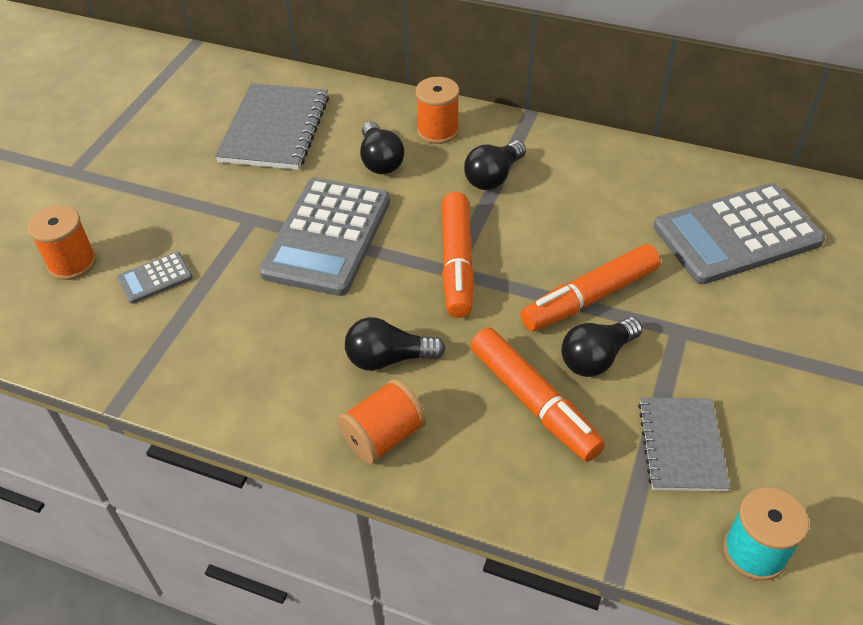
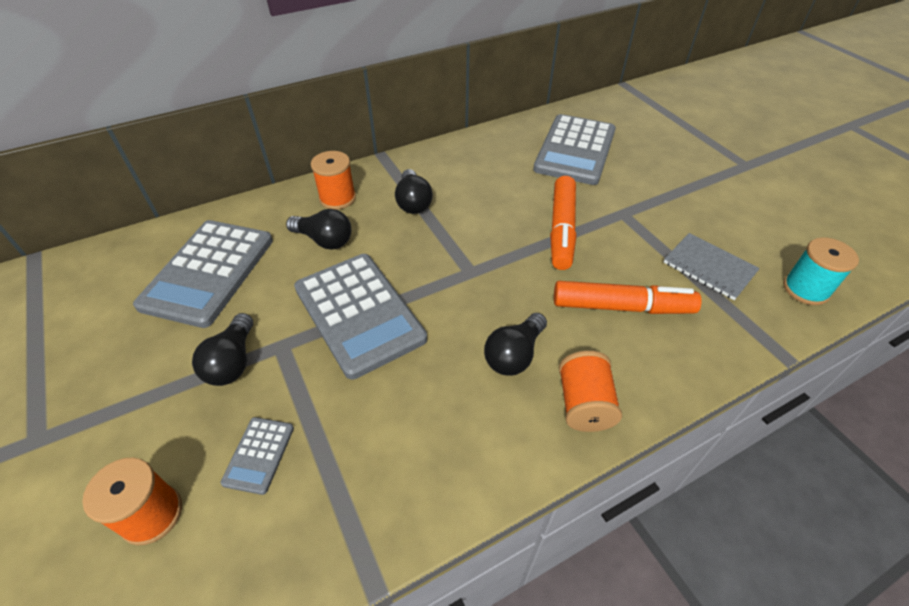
camera: 50 degrees left, 0 degrees up
(275, 129) = (208, 272): grey notebook -> grey calculator
(457, 263) = (466, 265): orange marker -> none
(597, 358) = (612, 257): black light bulb -> black light bulb (232, 361)

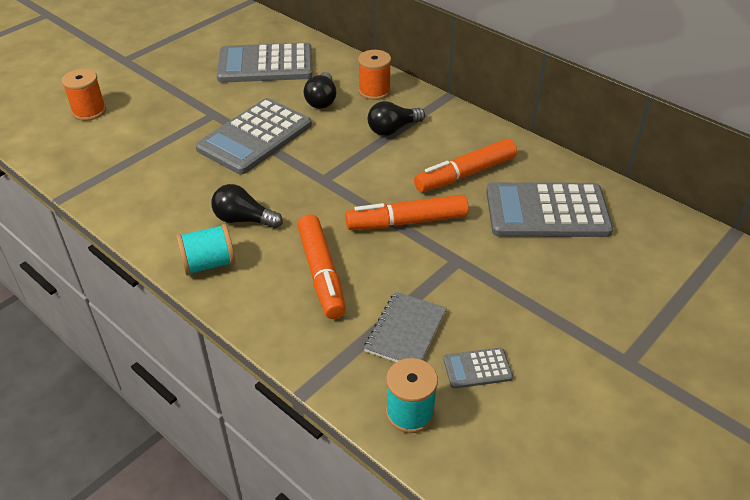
camera: 70 degrees right, 5 degrees down
(232, 361) = (194, 100): black light bulb -> none
(259, 455) = (132, 133): grey calculator -> grey calculator (477, 368)
(508, 177) = (465, 174): none -> orange marker
(583, 404) = (209, 263): orange spool -> turquoise spool

